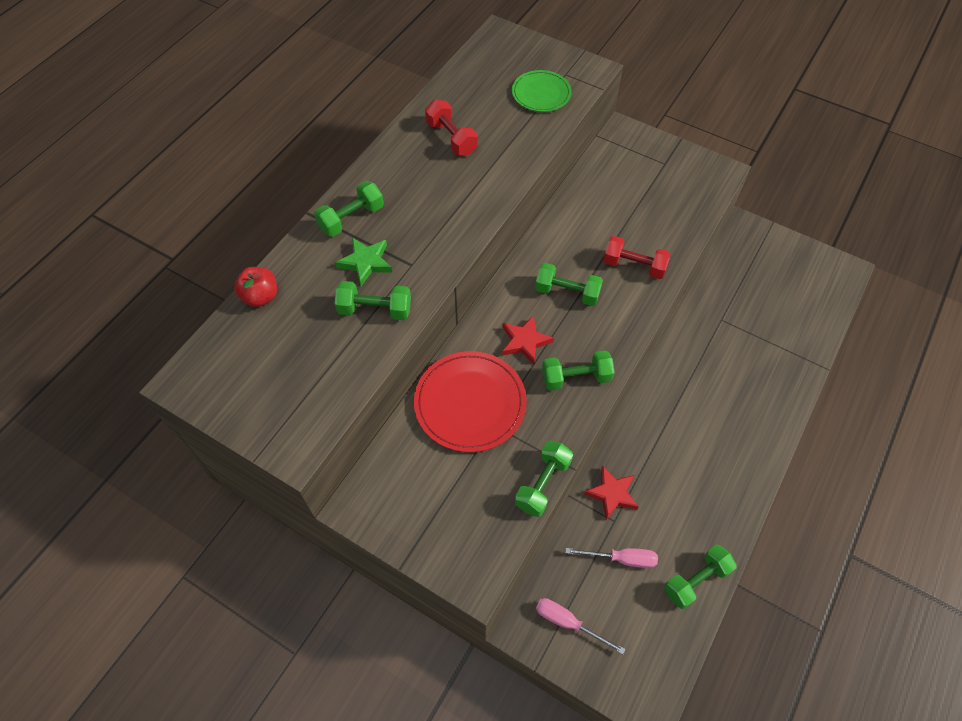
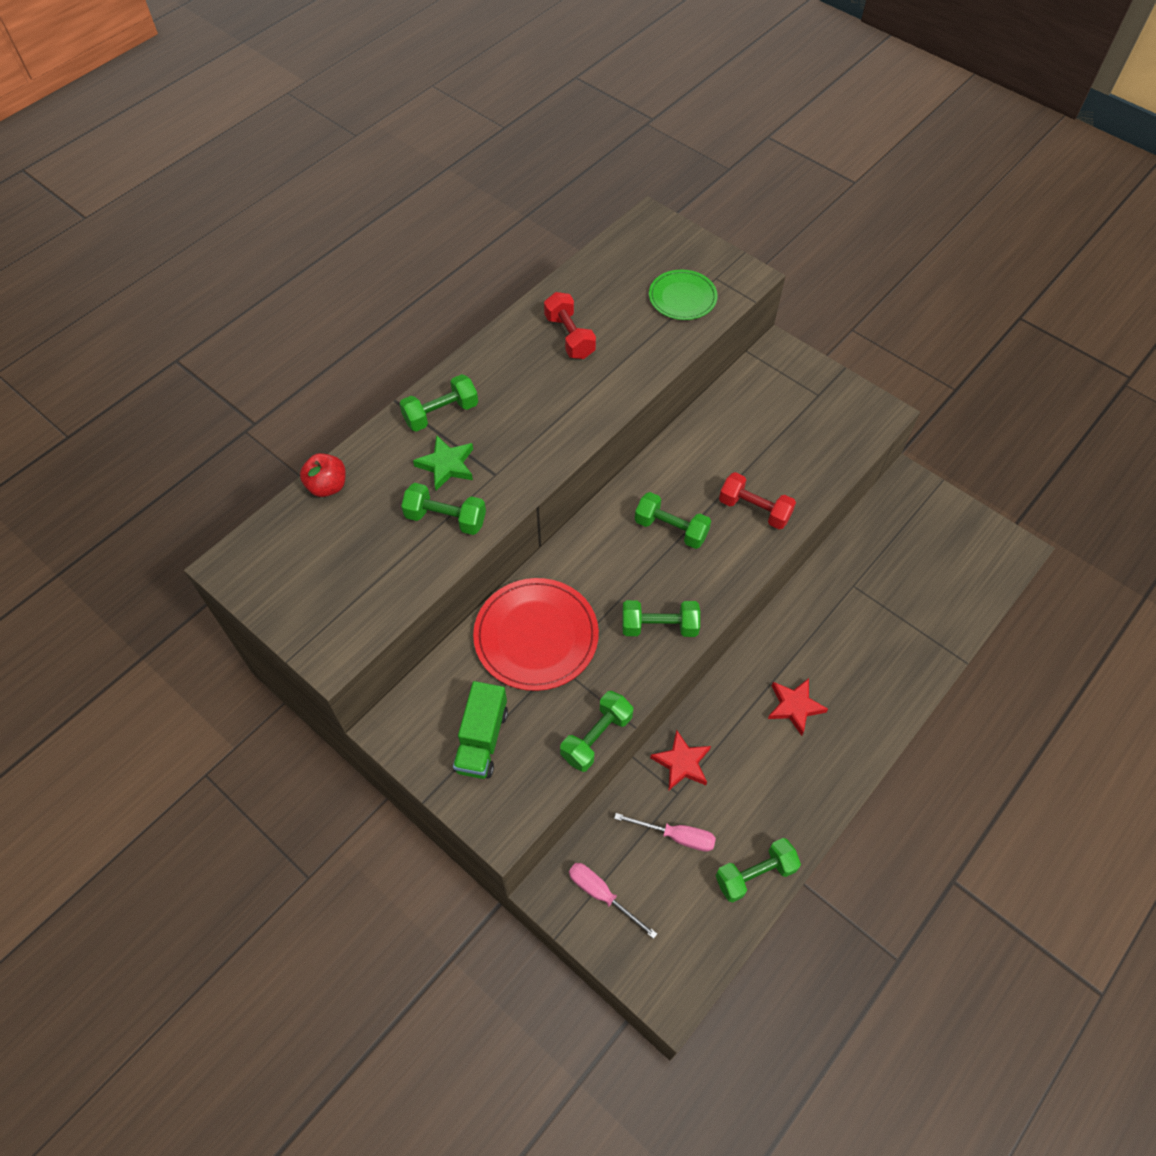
camera: 10 degrees right, 0 degrees up
(441, 503) = (482, 740): none -> green truck
(525, 341) = (611, 577): red star -> red star (794, 706)

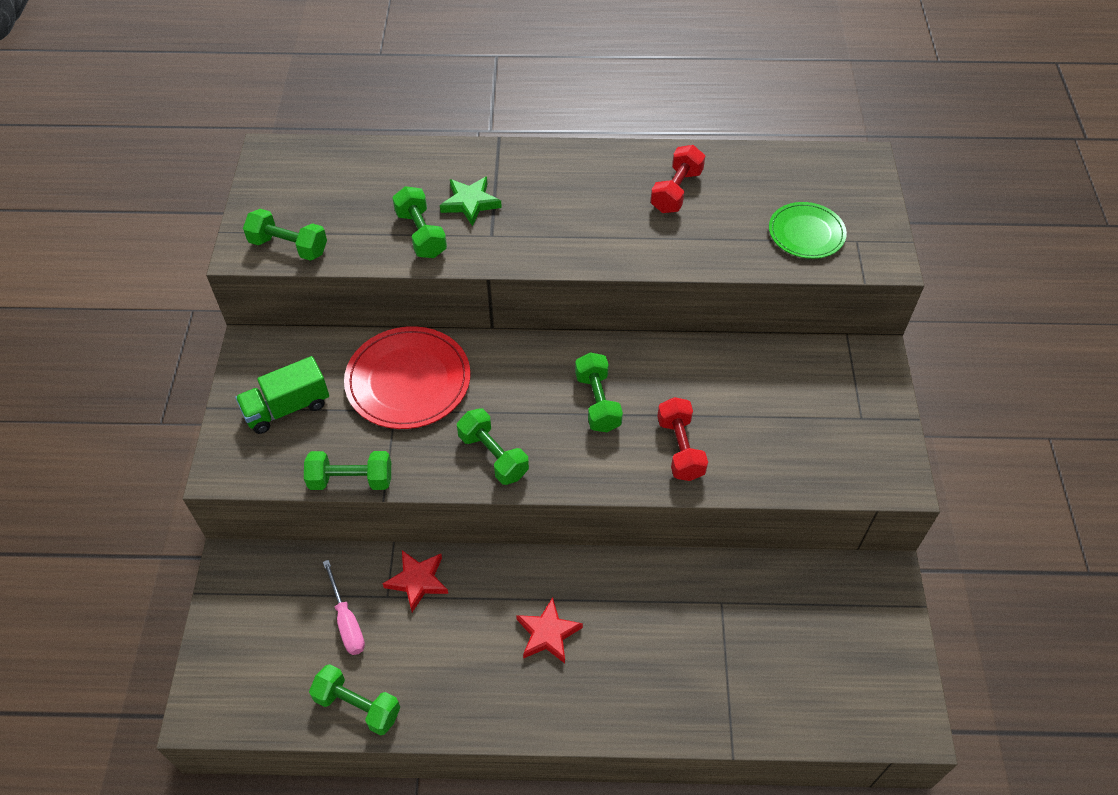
camera: 50 degrees right, 5 degrees down
(327, 486) = (384, 154): red apple -> none
(441, 413) = (515, 169): green dumbbell -> green dumbbell (289, 247)
(602, 894) = (254, 601): pink screwdriver -> none

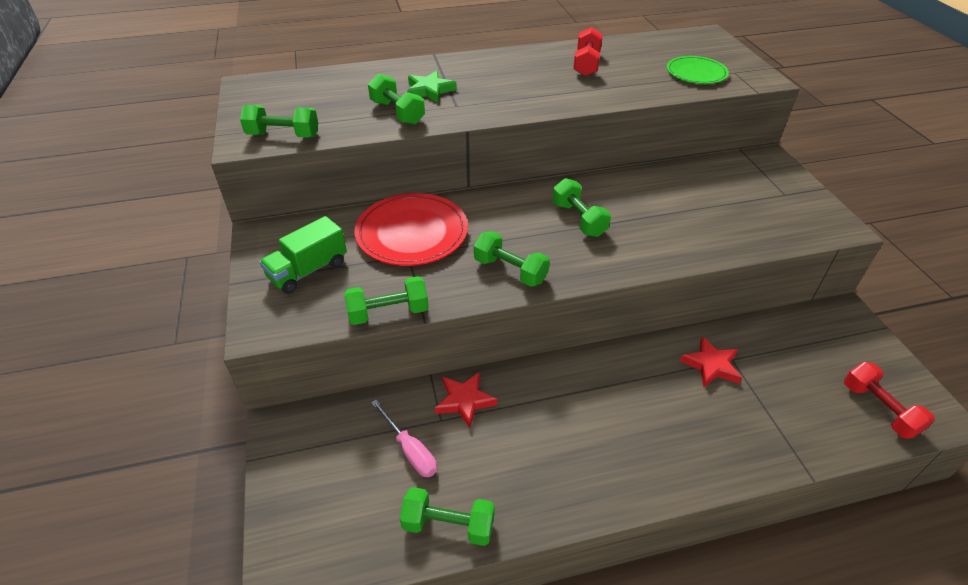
camera: 15 degrees left, 10 degrees down
(548, 634) = (601, 417): red star -> red star (711, 365)
(680, 448) = (662, 237): red dumbbell -> red dumbbell (879, 409)

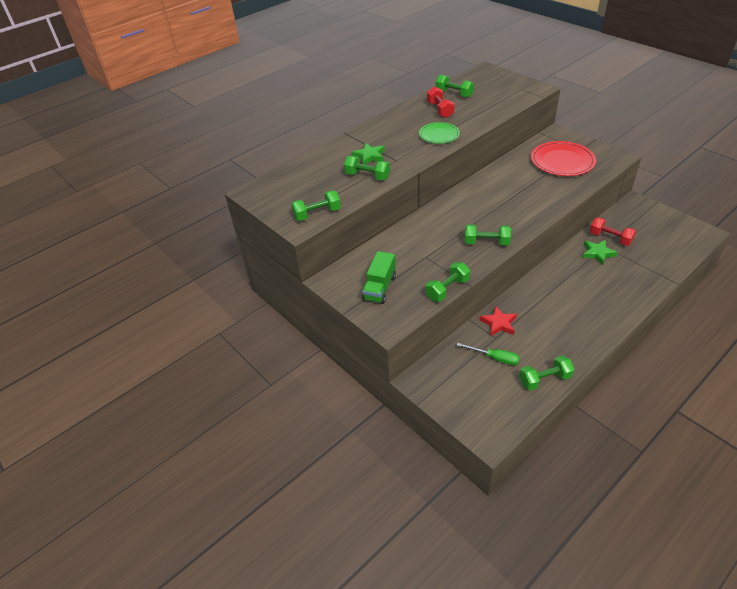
camera: 25 degrees left, 0 degrees up
(410, 450) = (495, 358): pink screwdriver -> green screwdriver
(412, 232) = (414, 244): red plate -> red plate (562, 161)
(579, 219) = (494, 202): green dumbbell -> green dumbbell (454, 94)
(696, 73) = (502, 96): green plate -> green plate (439, 135)
(711, 365) = (597, 253): red star -> green star
(879, 409) = (681, 241): red dumbbell -> red dumbbell (610, 238)

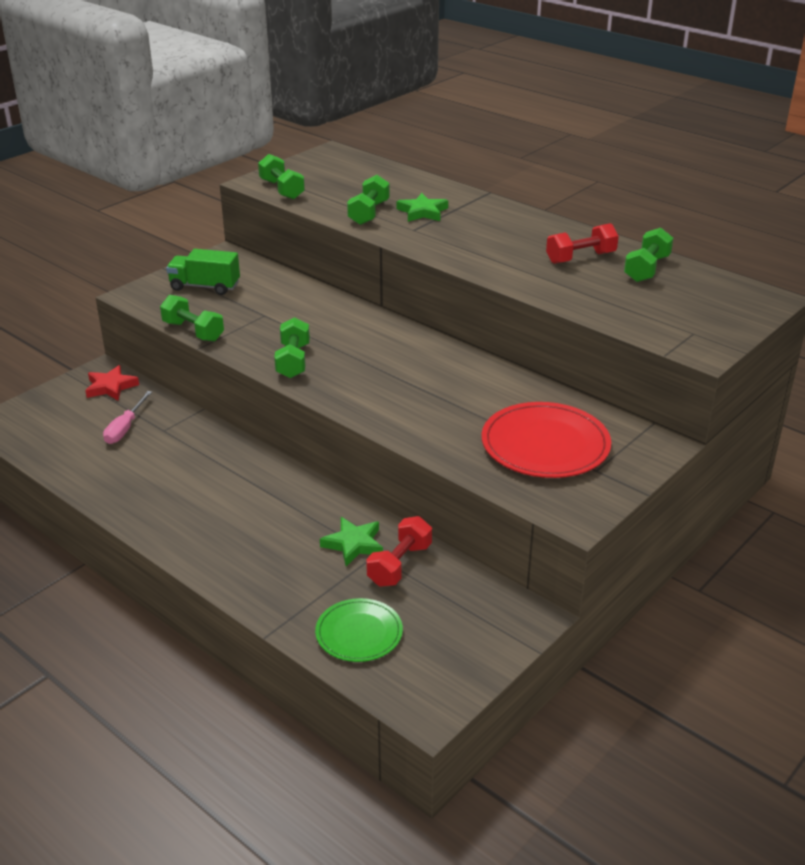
camera: 80 degrees right, 10 degrees down
(439, 135) = (494, 258): green plate -> green plate (359, 633)
(495, 358) = (125, 428): green screwdriver -> pink screwdriver
(499, 323) = (191, 433): red star -> red star (111, 387)
(544, 379) = (76, 468): green dumbbell -> none

